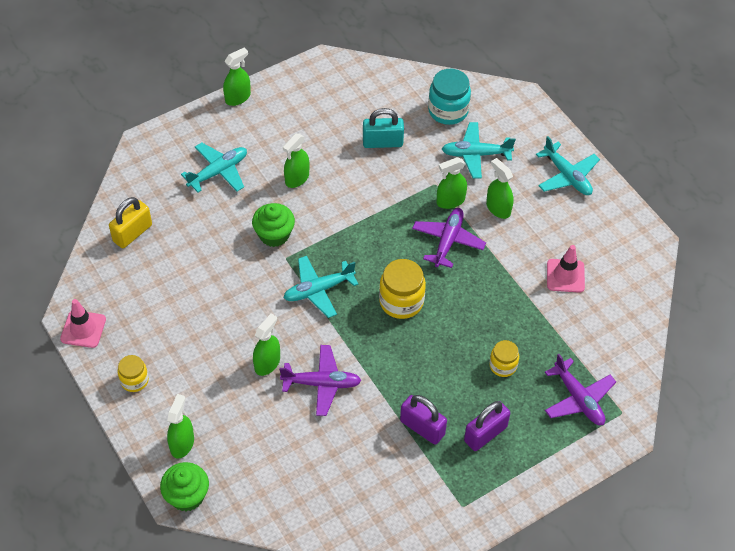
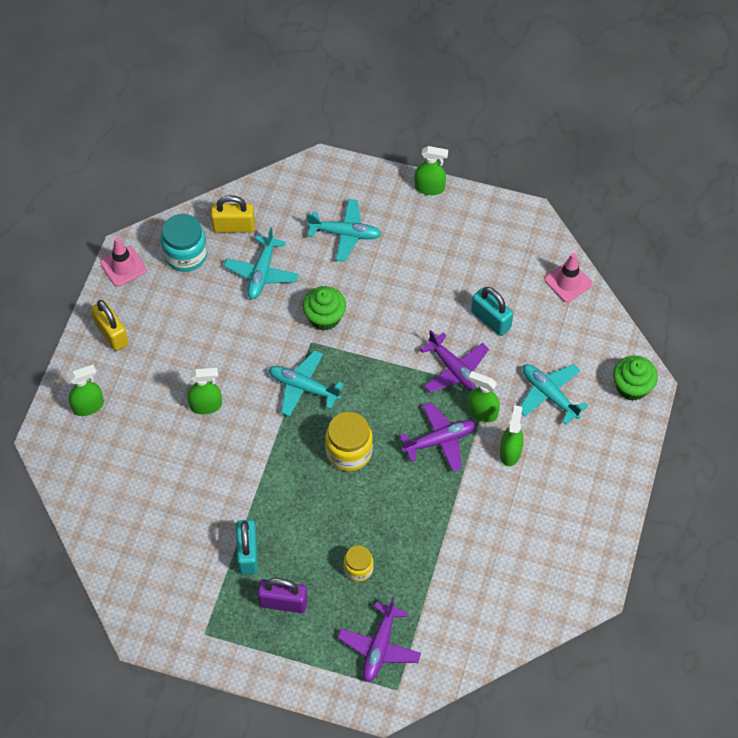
camera: 50 degrees right, 5 degrees up
(134, 380) = (111, 333): yellow jar -> yellow padlock
(187, 496) = (50, 443): green cupcake -> green cupcake (632, 387)
(297, 178) = (393, 290): green spray bottle -> none
(321, 383) = (222, 455): purple plane -> purple plane (455, 370)
(422, 427) = (248, 554): purple padlock -> turquoise padlock
(448, 111) = (574, 340): turquoise jar -> turquoise jar (186, 255)
(565, 276) = (492, 551): pink traffic cone -> pink traffic cone (568, 282)
(567, 176) = (598, 478): turquoise plane -> turquoise plane (262, 273)

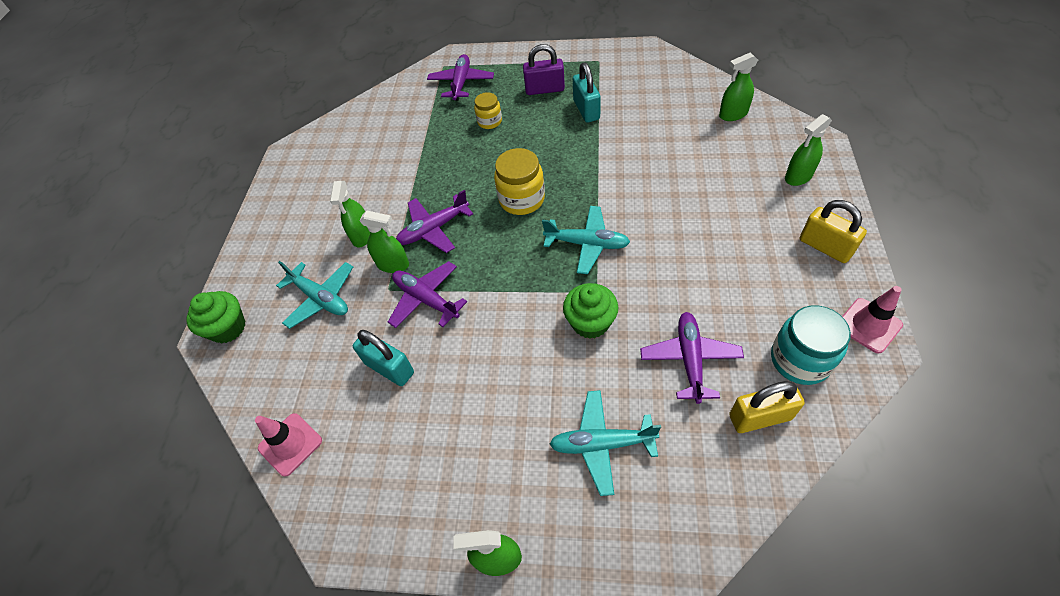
camera: 175 degrees right, 5 degrees down
(206, 405) = (681, 204): green spray bottle -> green spray bottle (733, 114)
(262, 273) = (690, 359): turquoise plane -> purple plane

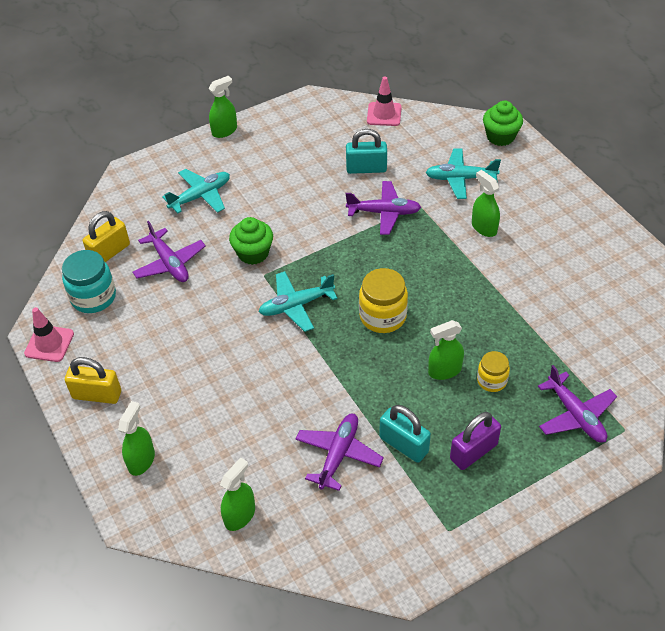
camera: 140 degrees right, 5 degrees down
(393, 264) = (434, 221): green spray bottle -> green spray bottle (444, 370)
(434, 229) = (432, 258): purple plane -> purple plane (338, 454)

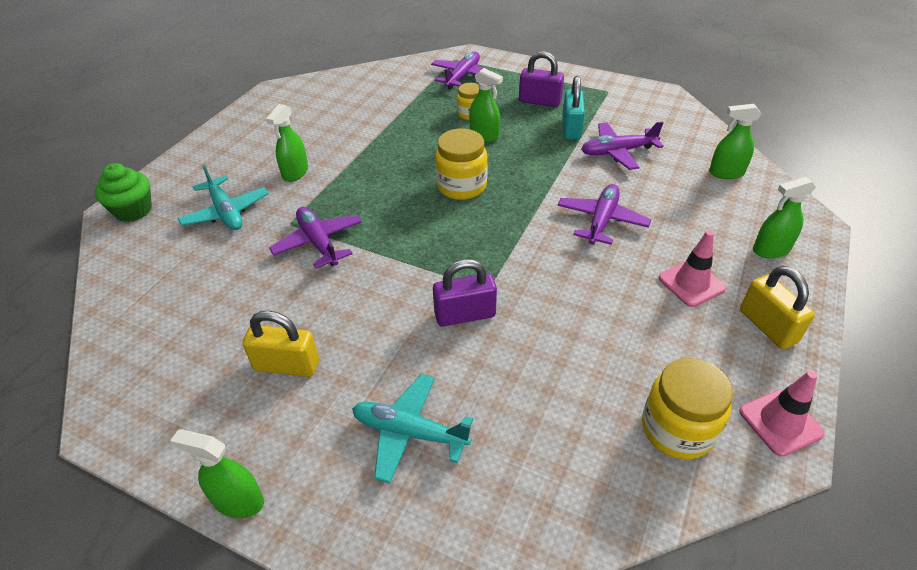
camera: 125 degrees left, 5 degrees down
(93, 297) = (677, 429): turquoise jar -> yellow jar
(109, 252) = (598, 471): yellow padlock -> yellow padlock (287, 365)
(170, 263) = (550, 385): purple plane -> purple plane (601, 221)
(253, 253) = (465, 315): green cupcake -> purple padlock
(296, 305) = (503, 243): turquoise plane -> none
(366, 168) = (248, 289): turquoise padlock -> none
(384, 114) = (120, 323): pink traffic cone -> pink traffic cone (691, 283)

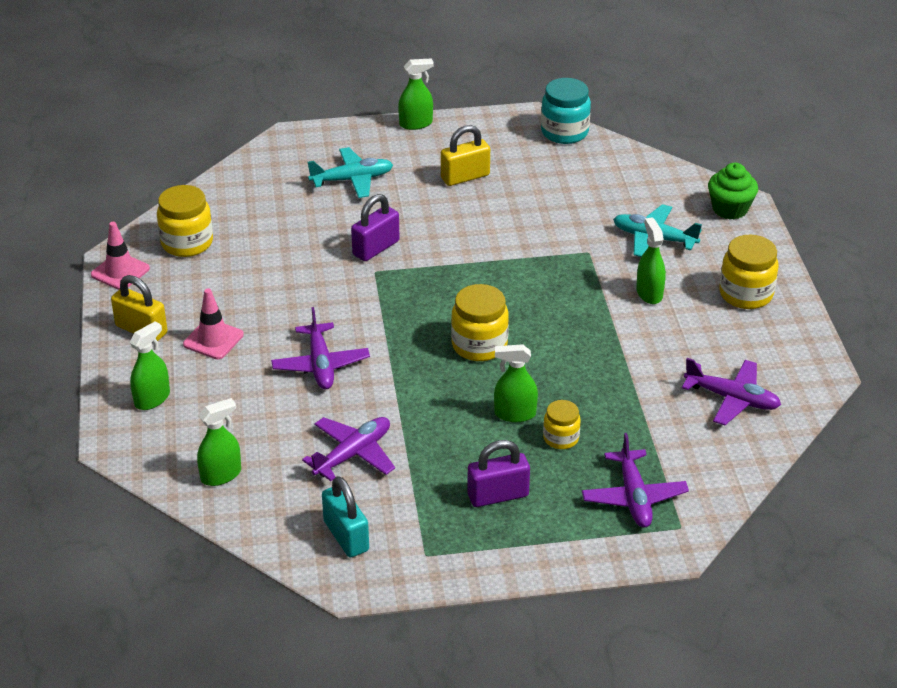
camera: 145 degrees right, 5 degrees down
(112, 376) = (564, 132): none -> turquoise jar
(237, 146) = (746, 294): none -> yellow jar
(318, 243) = (544, 248): purple plane -> purple plane (732, 399)
(571, 129) = (427, 466): turquoise padlock -> turquoise padlock (346, 536)

